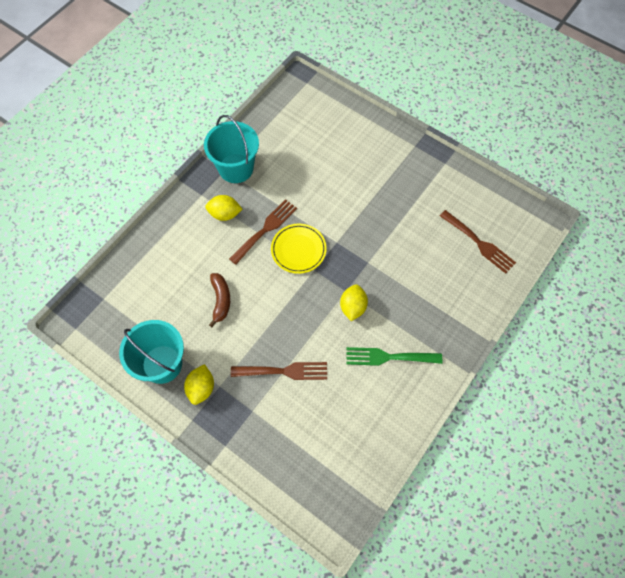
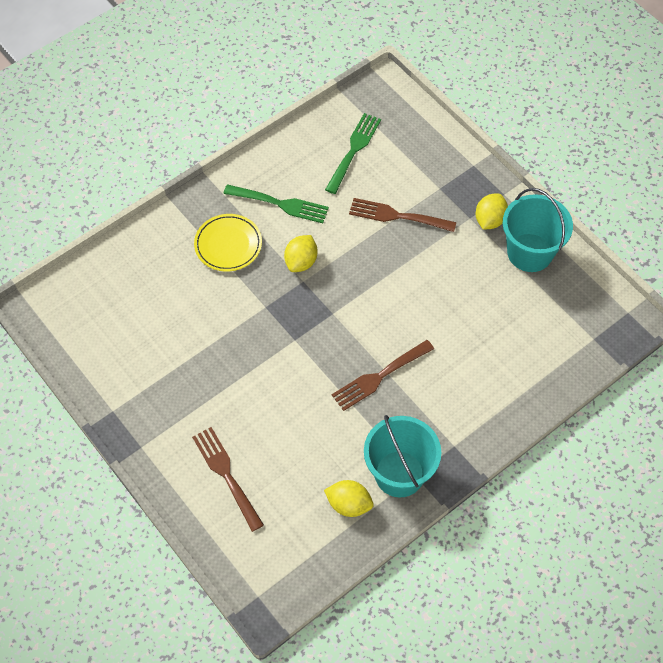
camera: 165 degrees left, 5 degrees down
(220, 300) = (452, 304): brown banana -> none
(225, 214) = (427, 410): yellow lemon -> yellow lemon (349, 504)
(298, 250) = (344, 341): yellow plate -> yellow plate (228, 245)
(341, 433) = (354, 150): none -> green fork
(479, 243) = (122, 297): brown fork -> brown fork (226, 474)

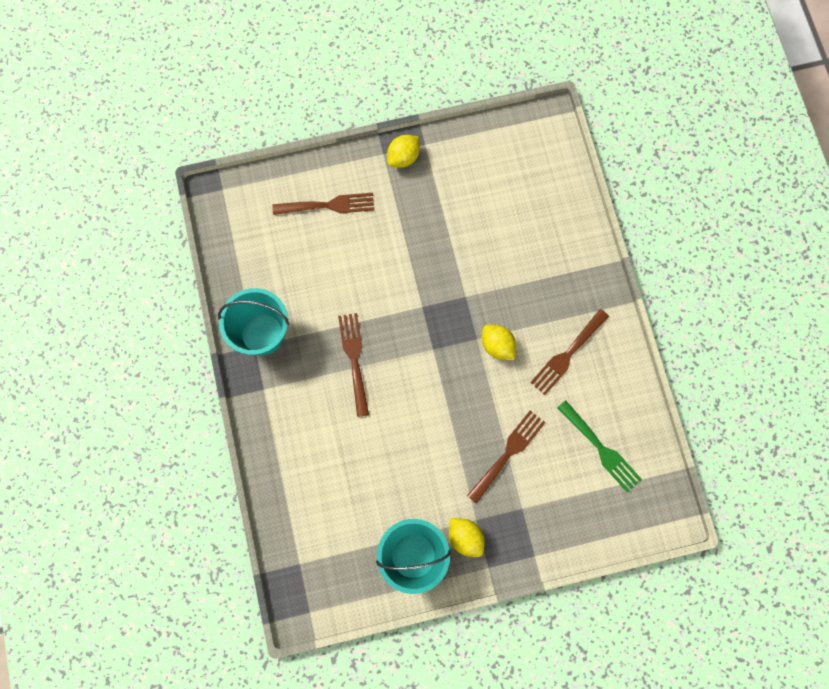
camera: 115 degrees right, 15 degrees up
(228, 245) = (543, 291): yellow plate -> none
(280, 204) = (567, 354): green fork -> brown fork
(349, 504) = (257, 284): yellow lemon -> yellow lemon (403, 157)

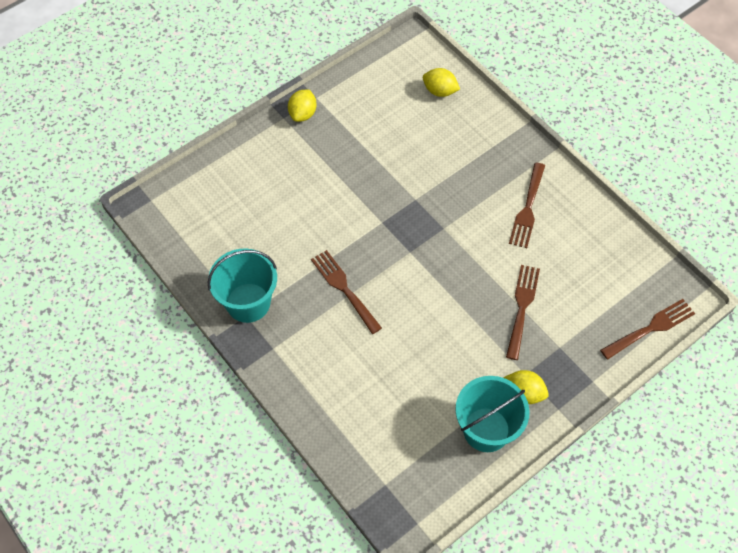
camera: 25 degrees left, 15 degrees down
(328, 205) = (255, 175): brown fork -> brown fork (651, 328)
(497, 345) = (464, 226): yellow lemon -> yellow lemon (440, 91)
(601, 449) = (598, 270): green fork -> none

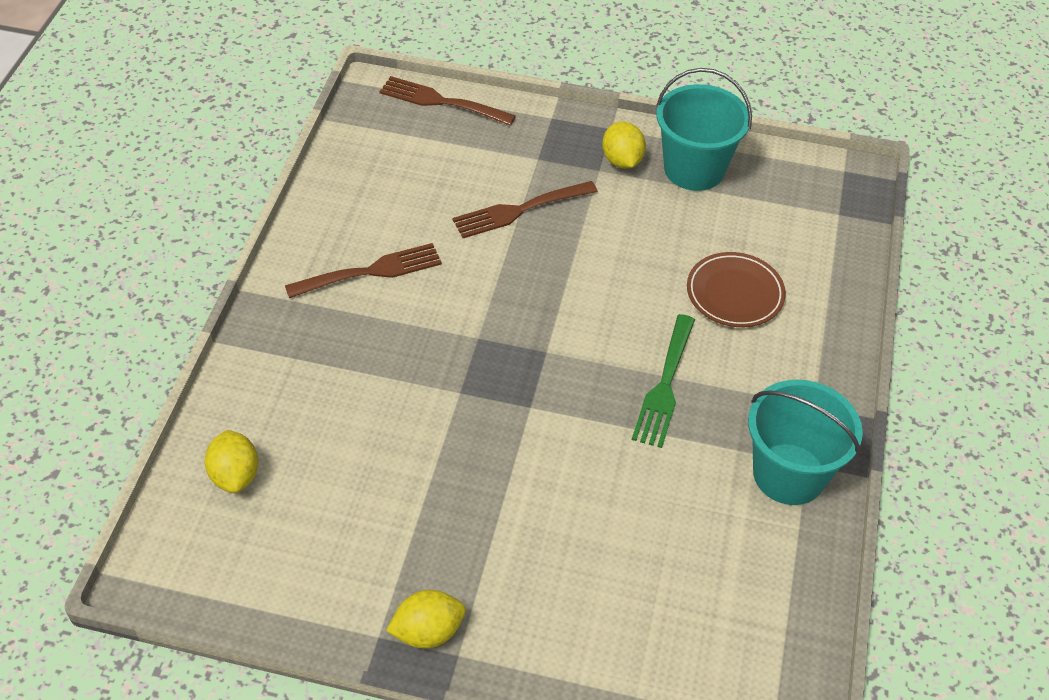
camera: 130 degrees left, 10 degrees down
(344, 288) = (665, 386): brown fork -> green fork
(374, 371) = (734, 293): none -> brown plate

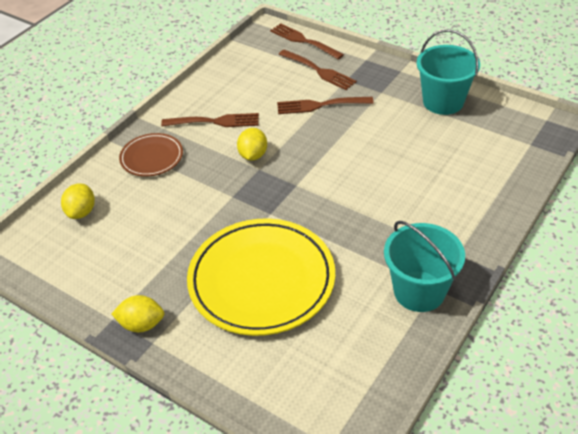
camera: 25 degrees right, 5 degrees down
(490, 151) = (319, 71): none -> brown fork
(569, 515) = (261, 280): none -> yellow plate
(622, 161) = (398, 89): yellow lemon -> yellow lemon (253, 155)
(665, 386) = (361, 220): green fork -> none
(734, 293) = (435, 177): brown plate -> brown plate (152, 158)

